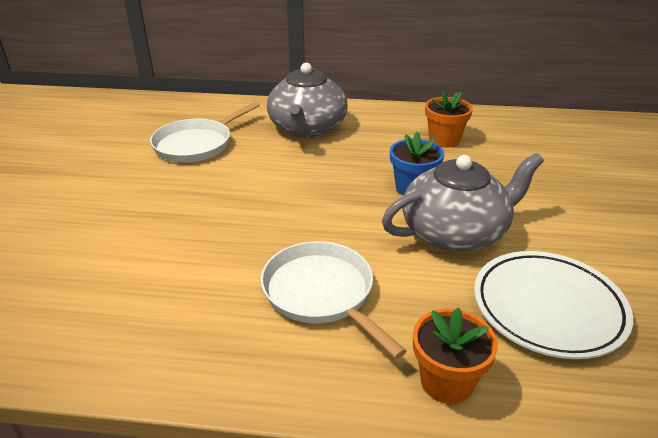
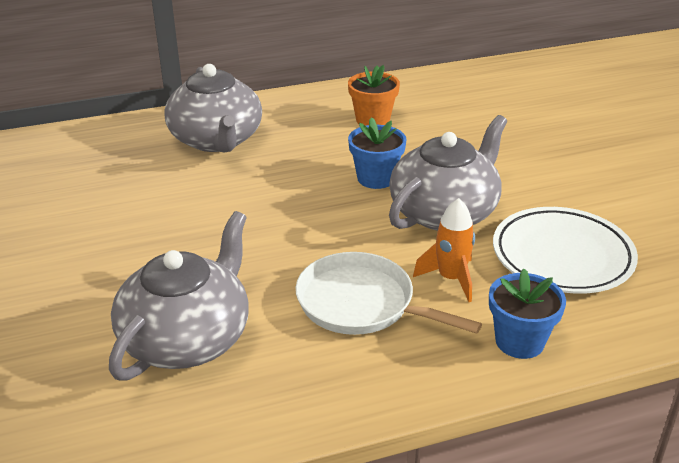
camera: 25 degrees left, 0 degrees up
(162, 277) = (187, 338): none -> grey teapot
(196, 144) = (99, 188): white pan -> none
(419, 296) = (451, 279): none -> orange rocket
(446, 381) = (519, 341): orange flower pot -> blue flower pot

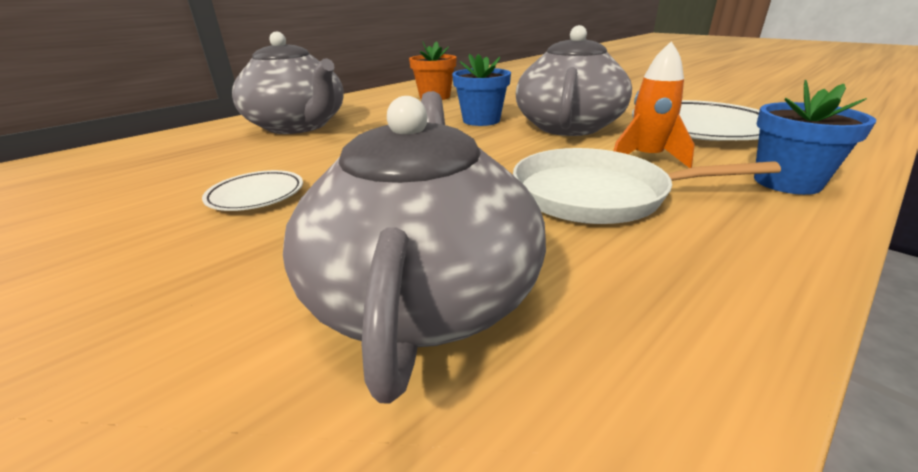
camera: 25 degrees left, 5 degrees down
(143, 226) = (256, 195): none -> white plate

